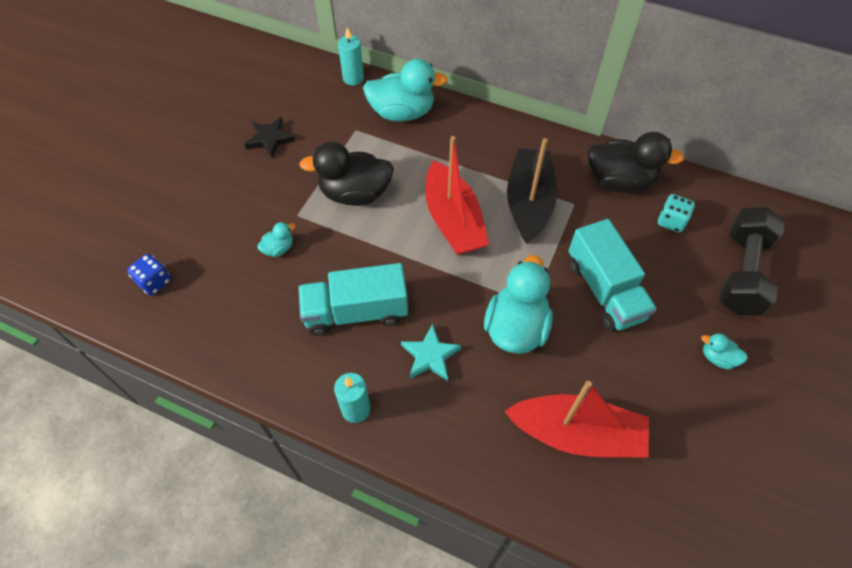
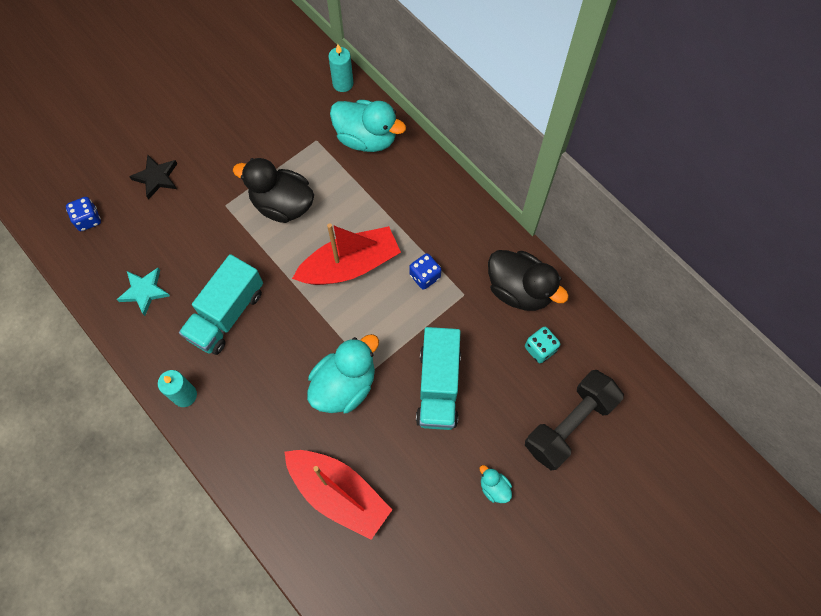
camera: 25 degrees right, 10 degrees up
(270, 139) = (239, 120): black star -> black star (156, 178)
(279, 248) = (195, 231): turquoise duck -> none
(356, 312) = (226, 314): turquoise truck -> turquoise truck turned 75 degrees counterclockwise
(430, 356) = (263, 378): turquoise star -> turquoise star (144, 291)
(453, 220) = (350, 265): red boat -> red boat turned 120 degrees counterclockwise
(528, 203) = (425, 276): black boat -> blue dice

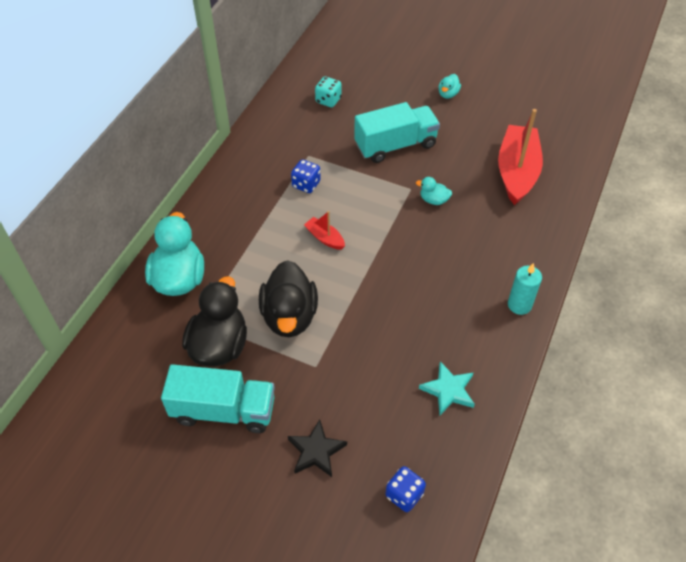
camera: 115 degrees left, 15 degrees down
(226, 314) = (427, 309): turquoise truck -> turquoise truck (223, 410)
(343, 83) = (116, 326): turquoise candle -> none
(344, 385) = (433, 200): turquoise duck -> turquoise duck, size x0.46
(350, 265) = (325, 238): red boat -> red boat, size x0.46
(519, 290) = (285, 125): black duck -> black duck (219, 345)
(569, 424) = (376, 71): black dumbbell -> none

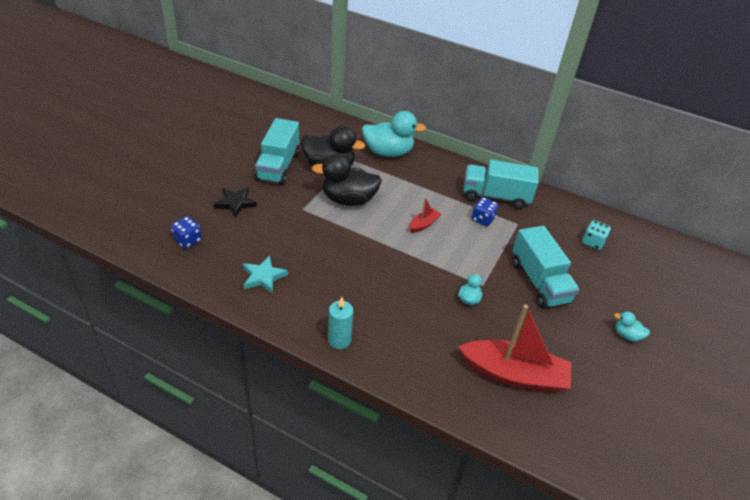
camera: 90 degrees right, 10 degrees down
(262, 171) = (495, 196): none -> turquoise truck

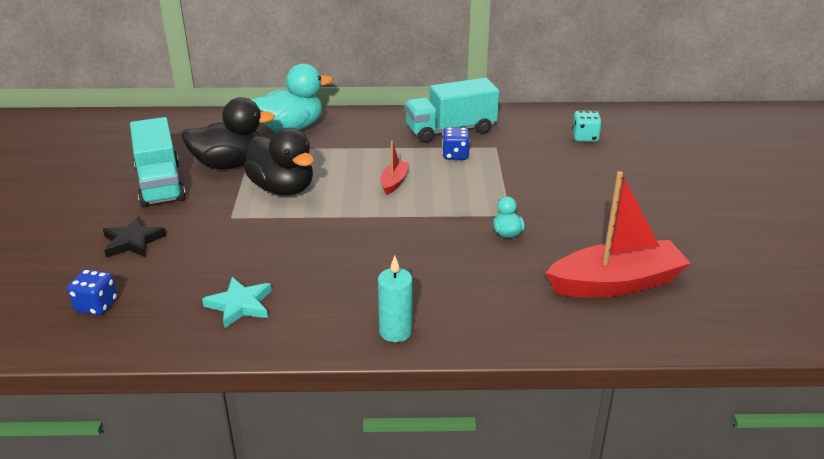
camera: 25 degrees left, 10 degrees down
(348, 200) = (283, 188): black duck -> black duck turned 105 degrees counterclockwise
(539, 282) = (565, 190): turquoise truck -> none
(627, 335) = (689, 204): turquoise duck -> none

